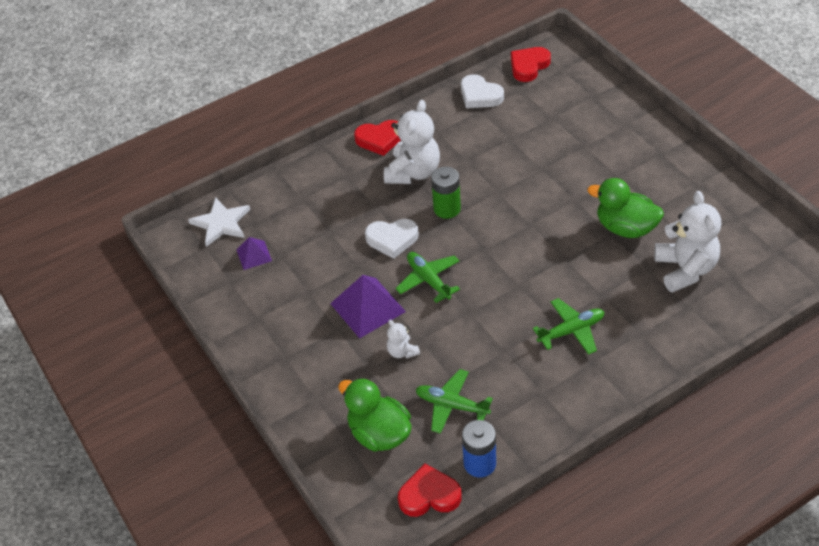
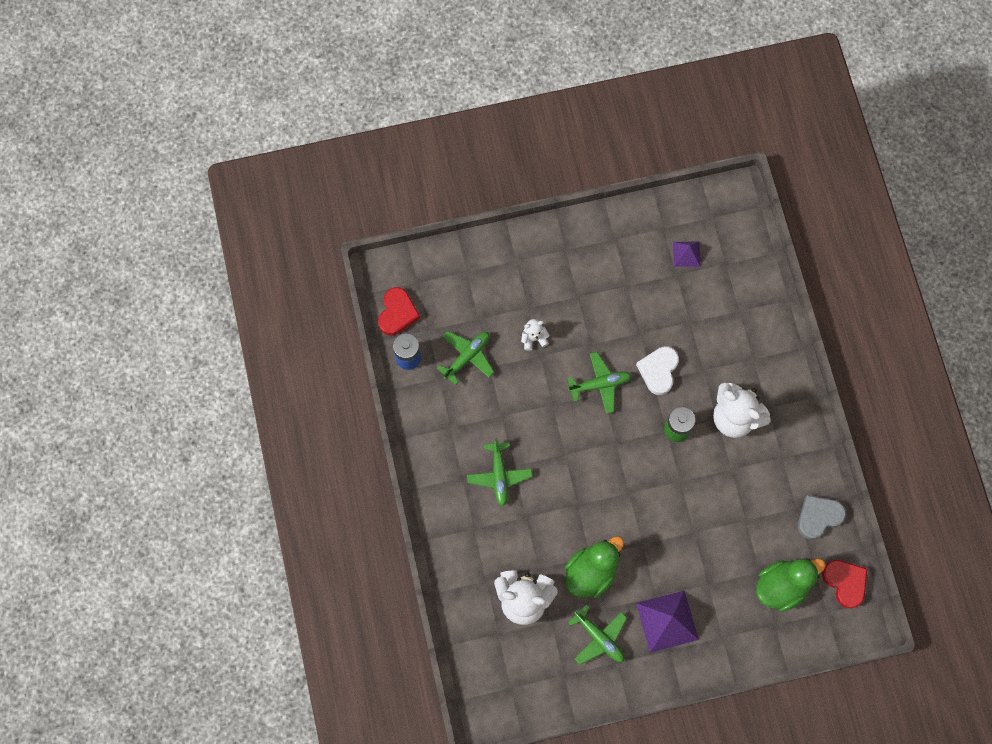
camera: 105 degrees right, 25 degrees up
(221, 223) = (735, 236): white star -> none
(367, 307) = (590, 326): purple pyramid -> purple pyramid (667, 621)
(379, 433) = (464, 296): green duck -> green duck (782, 586)
(380, 139) = (791, 402): red heart -> none
(480, 95) = (818, 517): white heart -> grey heart
(684, 203) = (599, 638): none -> green plane

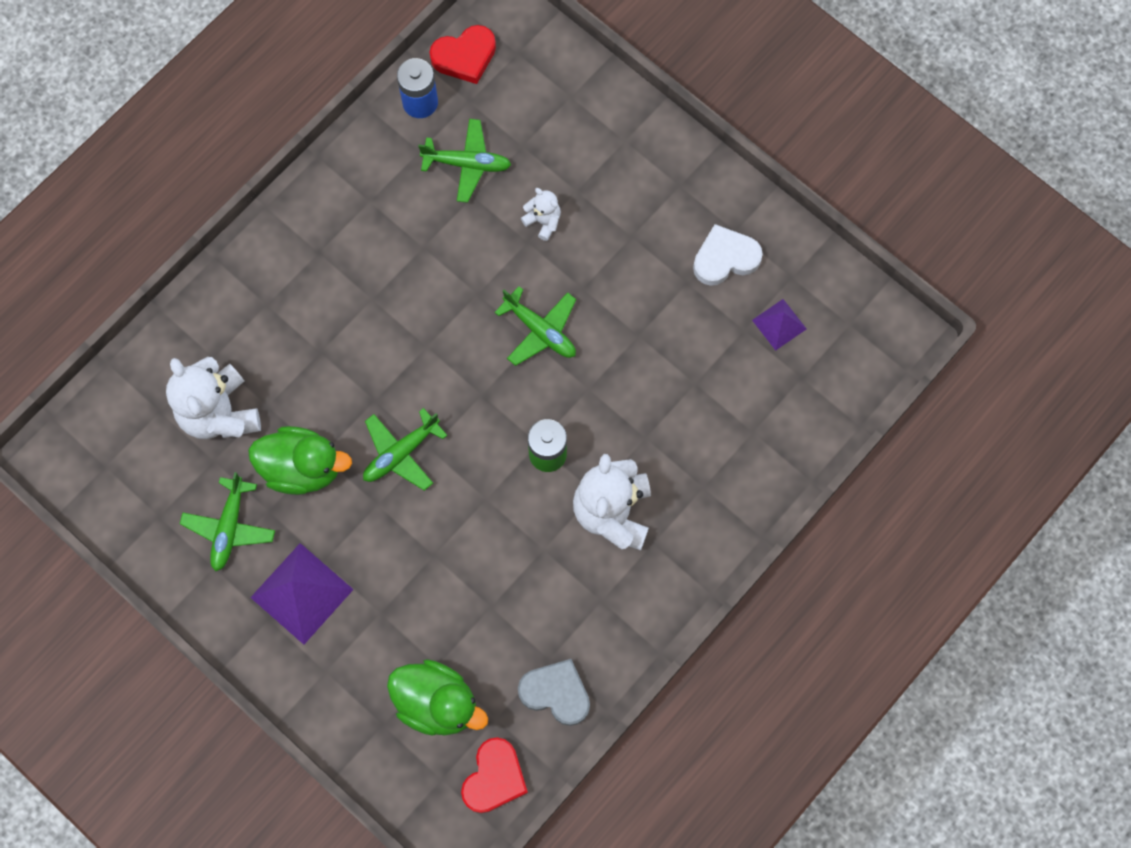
camera: 55 degrees right, 0 degrees up
(499, 475) = (349, 291): green plane -> green plane (401, 453)
(658, 370) = (606, 386): white heart -> white heart (725, 258)

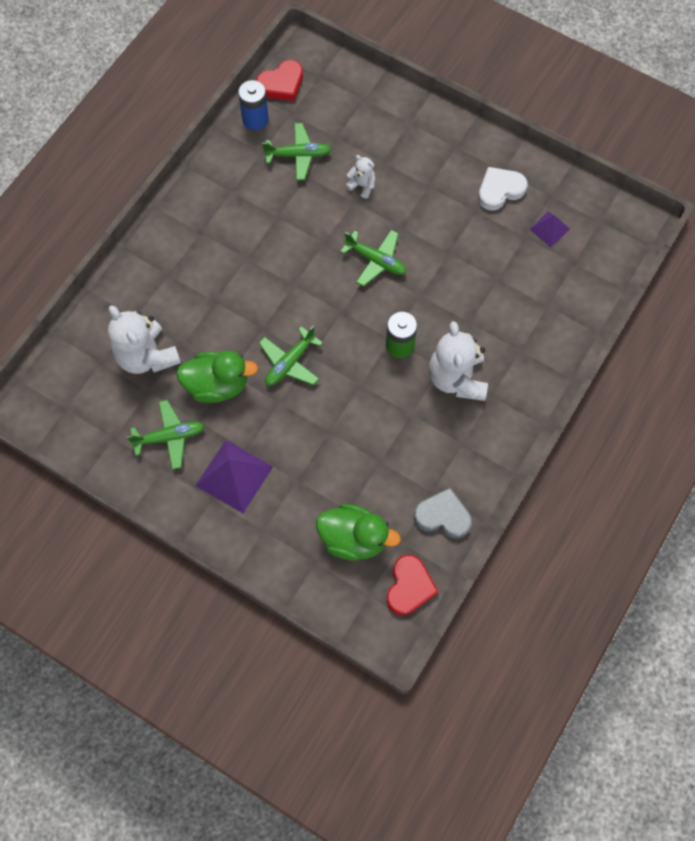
camera: 10 degrees left, 5 degrees down
(229, 527) = (169, 437): green plane -> green plane turned 105 degrees counterclockwise

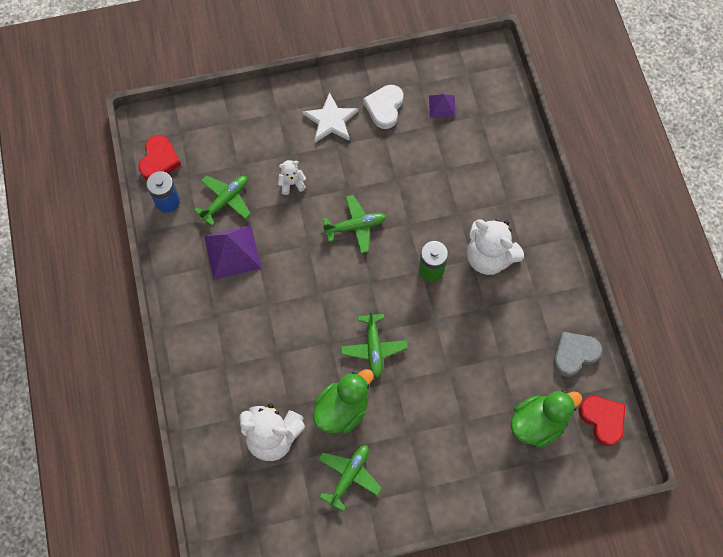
camera: 45 degrees left, 0 degrees up
(234, 476) = (420, 459): purple pyramid -> purple pyramid (232, 251)
(445, 164) = (331, 120): none -> white star

